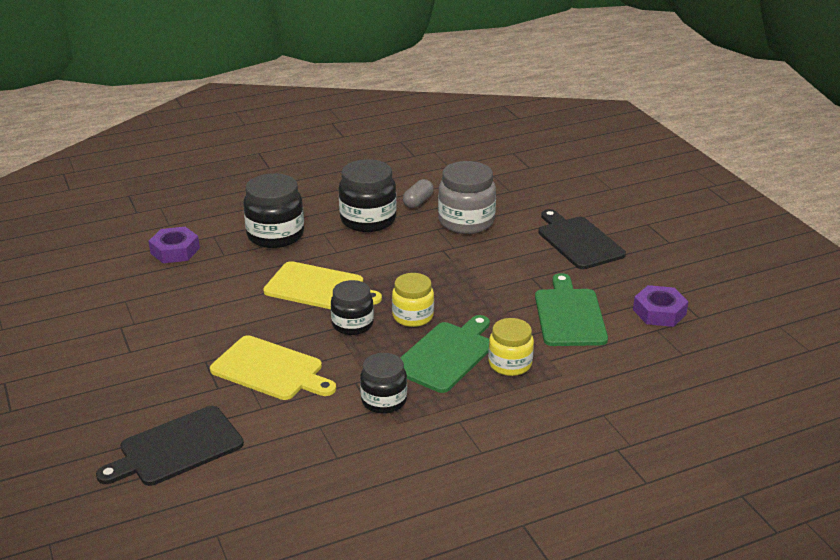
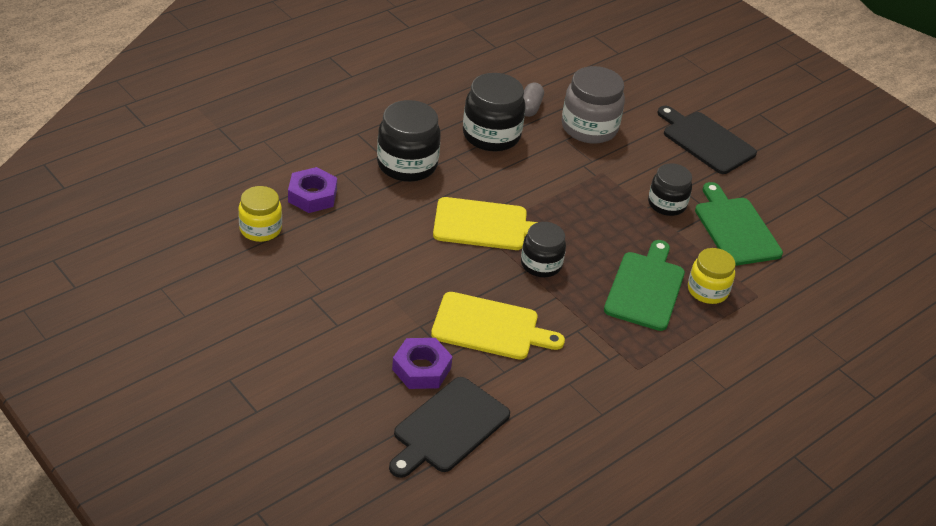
camera: 20 degrees left, 10 degrees up
(384, 400) = (614, 346): black jar -> black jar (667, 204)
(413, 316) = (593, 248): yellow jar -> yellow jar (260, 229)
(659, 312) = (812, 215): purple nut -> purple nut (421, 369)

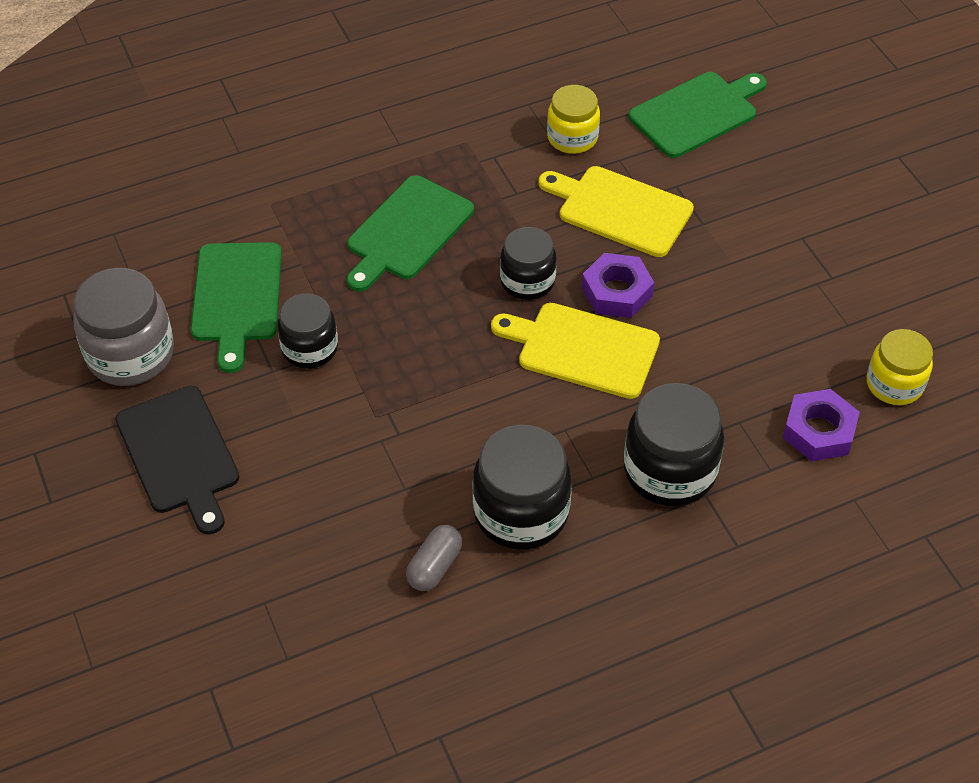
camera: 160 degrees left, 10 degrees up
(421, 369) = (712, 174): purple nut -> purple nut (617, 292)
(448, 427) = (696, 113): black cutting board -> green cutting board
(589, 128) = (354, 507): grey jar -> grey jar (130, 354)
(707, 290) = (330, 218): yellow jar -> yellow jar (572, 137)

